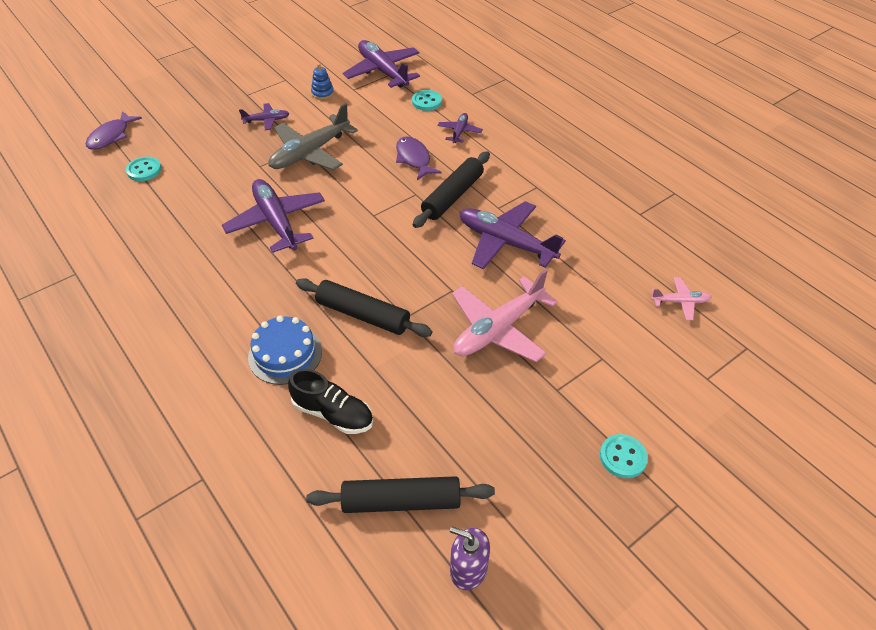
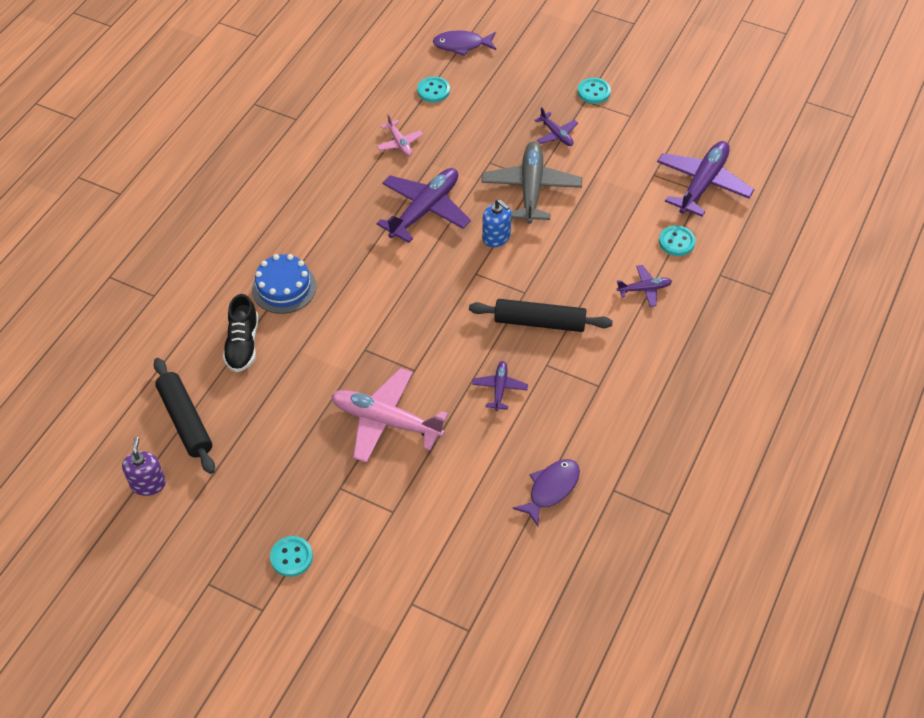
camera: 65 degrees right, 5 degrees up
(243, 87) = (594, 92): none -> turquoise button
(310, 153) = (531, 188): grey plane -> grey plane turned 75 degrees clockwise
(322, 93) = (629, 154): blue stacking toy -> none
(344, 190) = (496, 237): none -> blue soap dispenser
(363, 315) = (351, 319): black rolling pin -> none
(414, 159) = (575, 269): purple fish -> purple fish (551, 489)
(505, 242) = (499, 388): purple plane -> purple plane, size x0.50
(680, 302) = (500, 558): pink plane -> pink plane (399, 143)

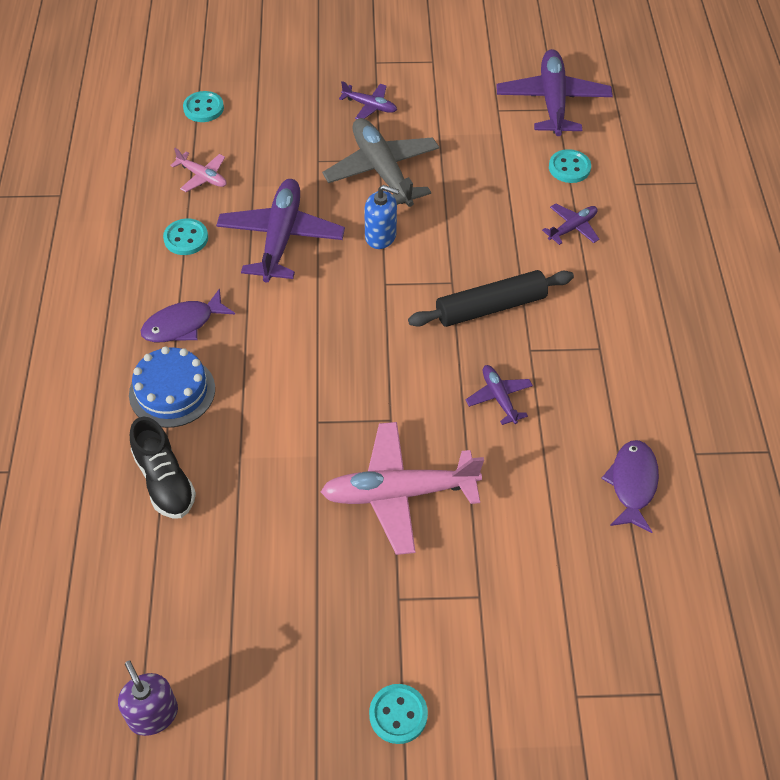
camera: 30 degrees left, 0 degrees up
(185, 420) = (151, 609): black rolling pin -> none
(461, 45) = (203, 51): purple fish -> purple fish (183, 324)
(594, 92) = (378, 50): turquoise button -> turquoise button (186, 238)

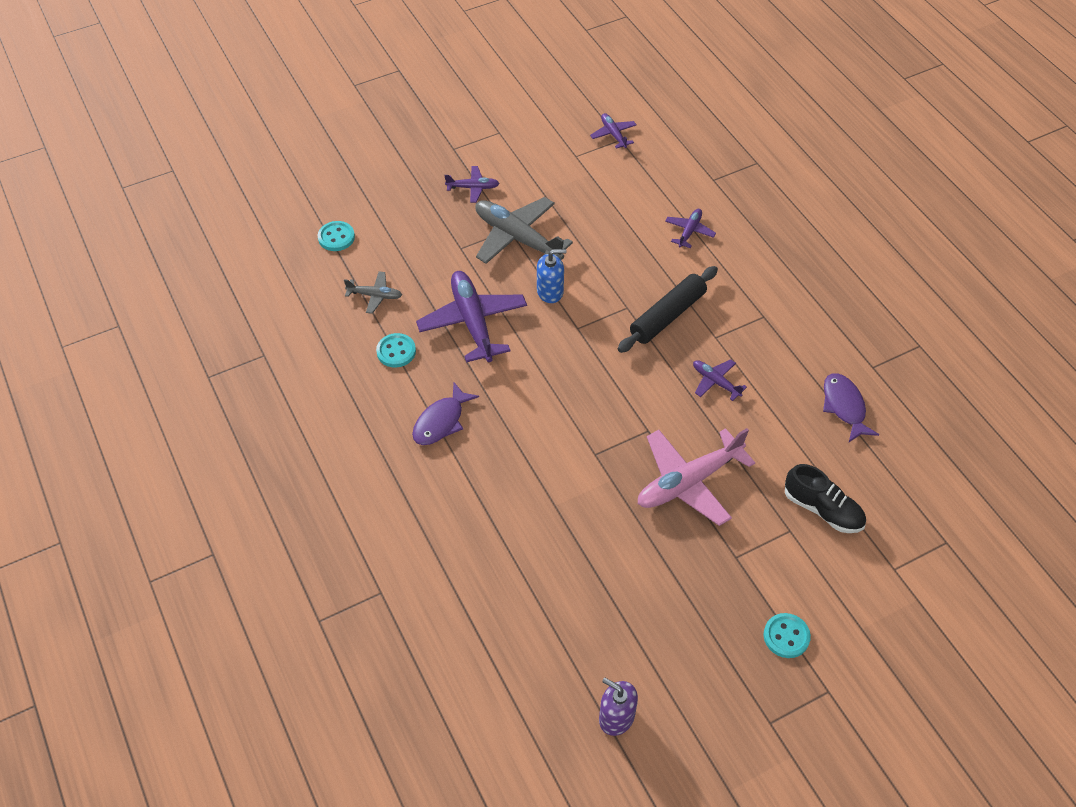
camera: 25 degrees left, 0 degrees up
(164, 481) = (509, 547): black shoe -> black shoe (822, 509)
(172, 391) = (468, 477): blue cake -> none
(202, 177) = (375, 295): pink plane -> grey plane
(552, 101) = (613, 134): purple plane -> purple plane, size x0.50
(569, 168) = (658, 184): turquoise button -> none

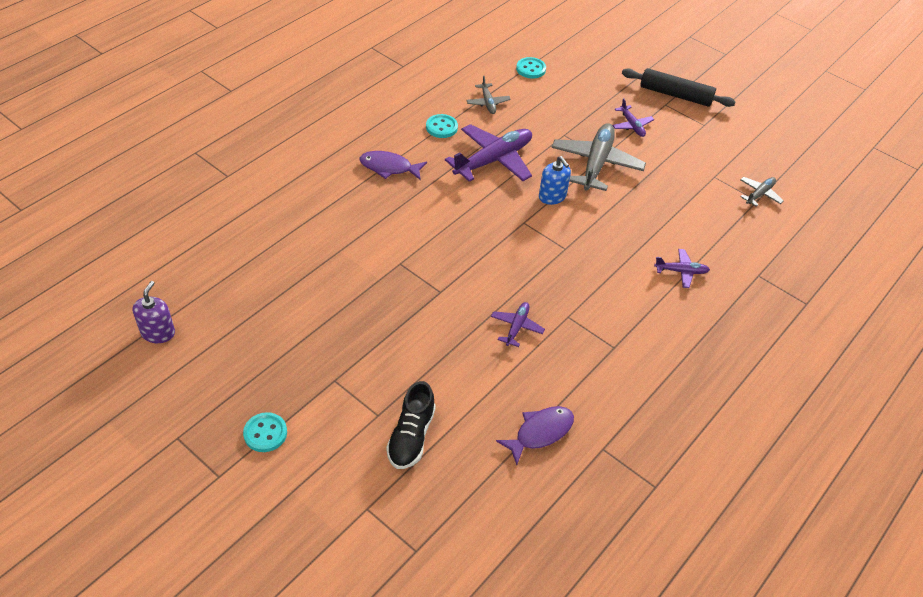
camera: 65 degrees right, 5 degrees down
(613, 134) = (759, 194): purple plane -> grey plane
(667, 316) = (572, 277): black rolling pin -> black rolling pin (675, 95)
(688, 482) = (399, 330): pink plane -> none

